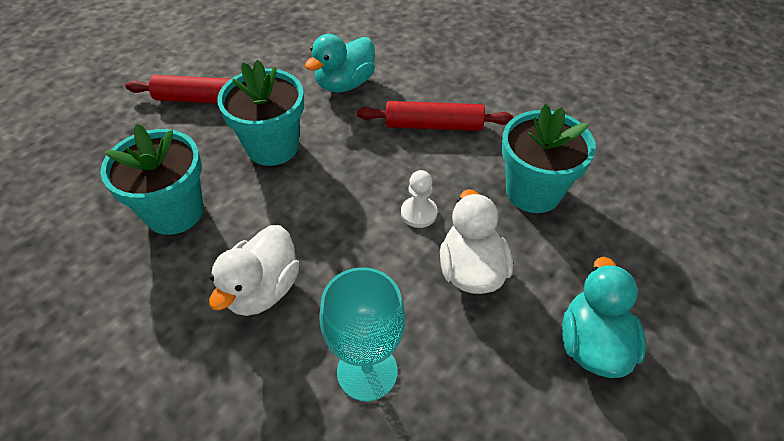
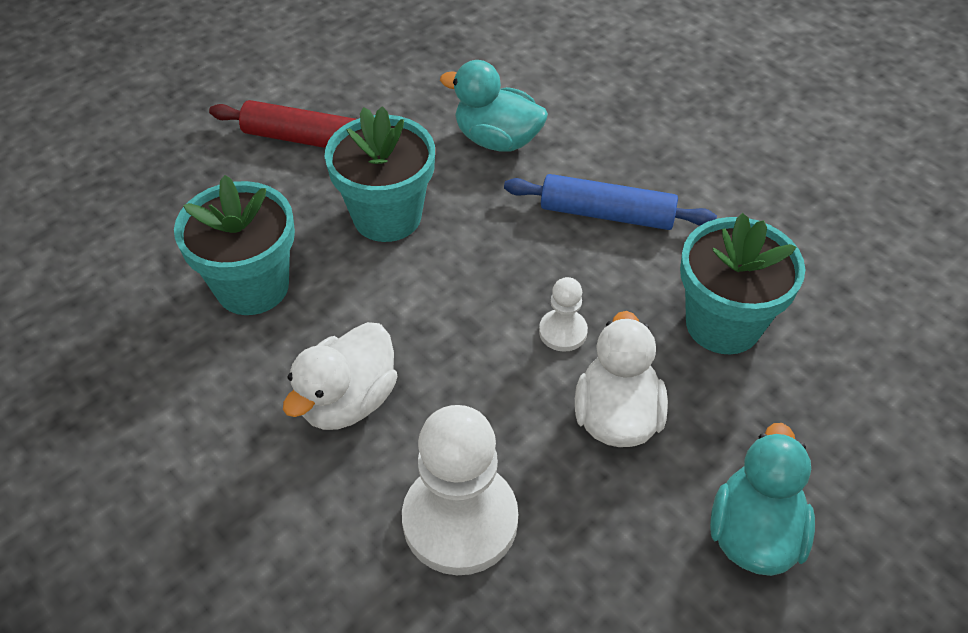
camera: 10 degrees right, 0 degrees up
(345, 84) = (497, 139): turquoise duck -> turquoise duck turned 60 degrees clockwise
(367, 371) = (460, 520): turquoise goblet -> white pawn
(433, 125) = (606, 214): red rolling pin -> blue rolling pin

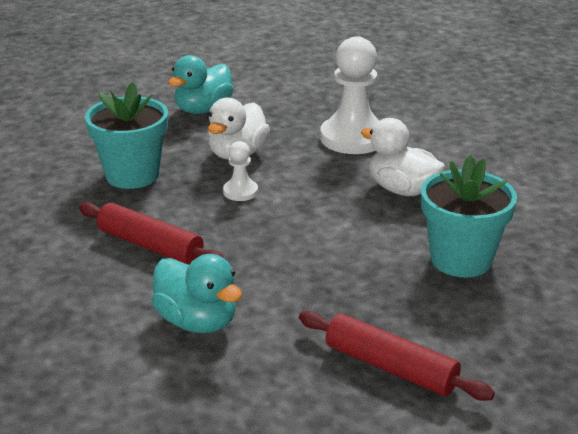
camera: 160 degrees left, 20 degrees down
(348, 401) = (402, 189): white duck -> white duck turned 105 degrees counterclockwise
(387, 216) = (333, 282): turquoise flower pot -> none
(606, 214) = (150, 245): blue rolling pin -> red rolling pin

